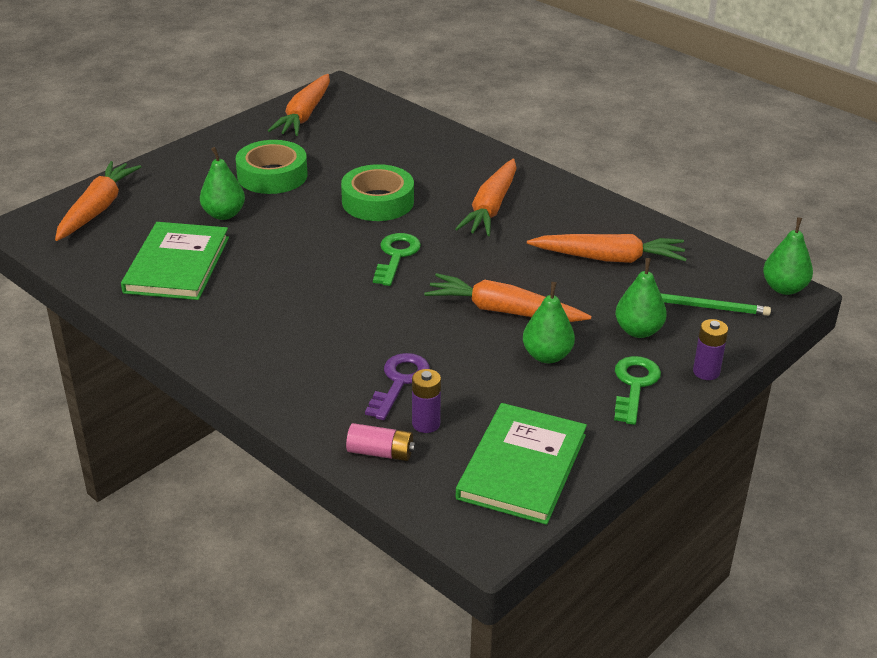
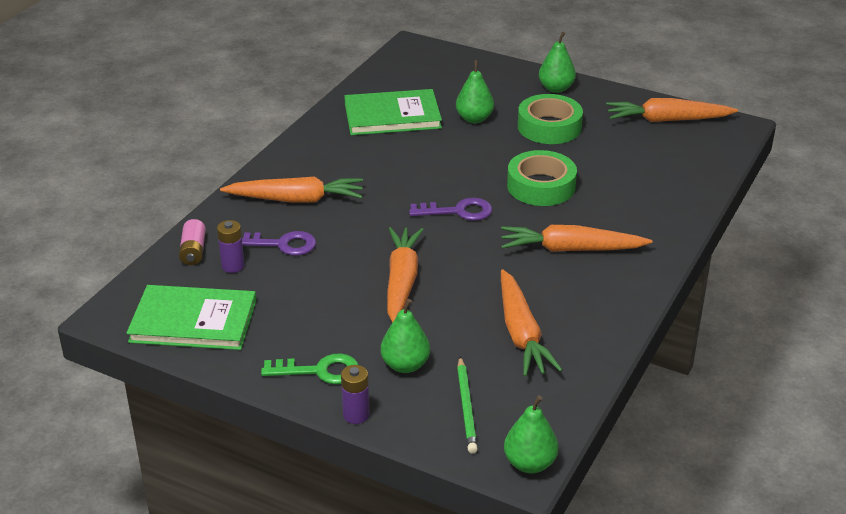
camera: 75 degrees right, 0 degrees up
(97, 209) = (449, 66): orange carrot -> orange carrot (296, 199)
(396, 256) = (458, 211): green key -> purple key
(547, 356) = (344, 315): green pear -> green pear (556, 88)

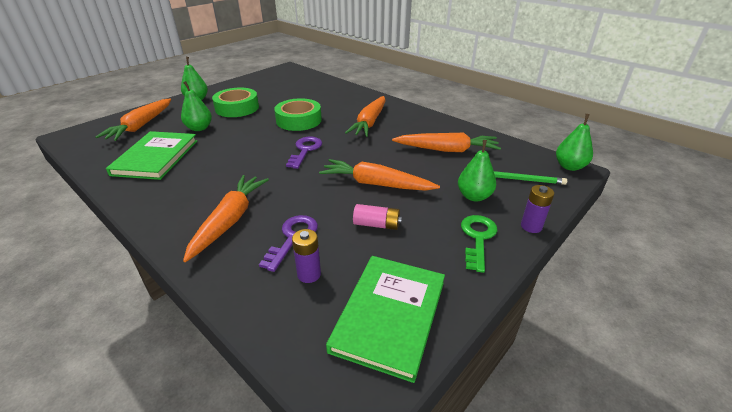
camera: 75 degrees left, 0 degrees up
(193, 251) = (265, 303): pink battery -> pink battery (376, 224)
(667, 120) = (265, 80): orange carrot -> orange carrot (141, 126)

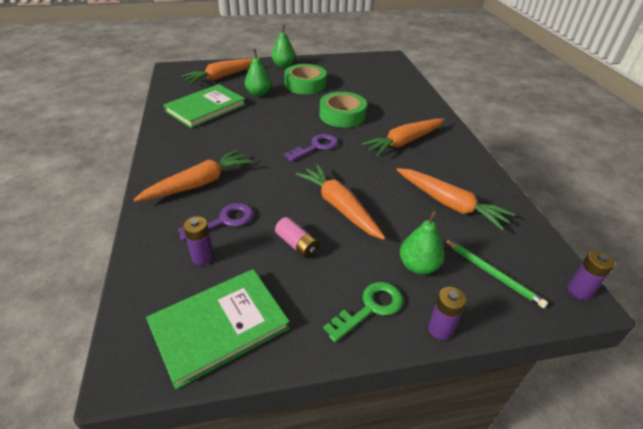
camera: 35 degrees right, 5 degrees up
(569, 166) = (579, 291): green pear -> purple battery

